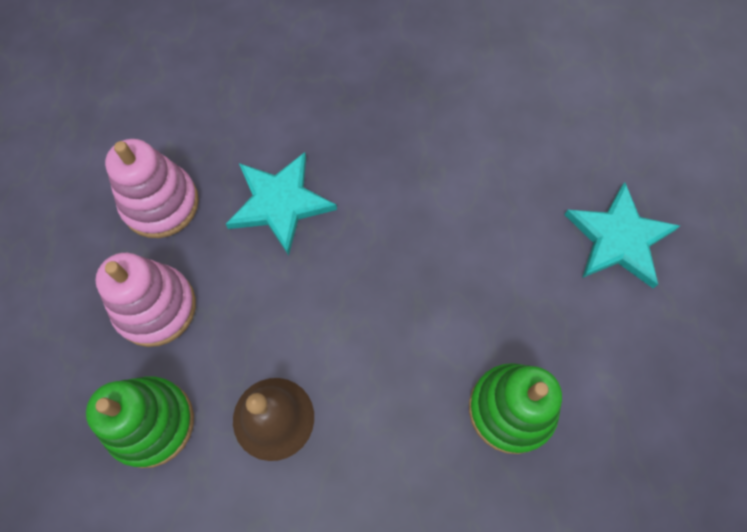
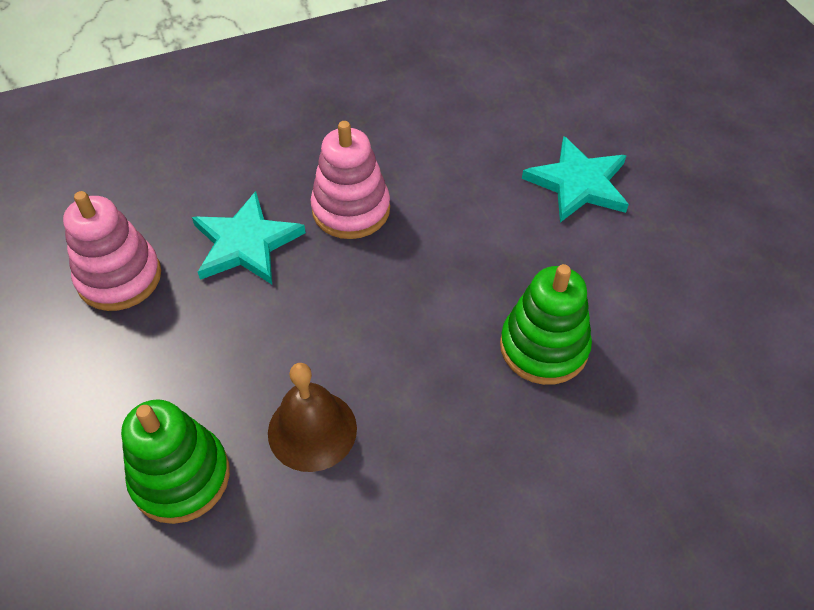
camera: 20 degrees left, 15 degrees down
(155, 307) = (147, 370): pink stacking toy -> pink stacking toy (351, 210)

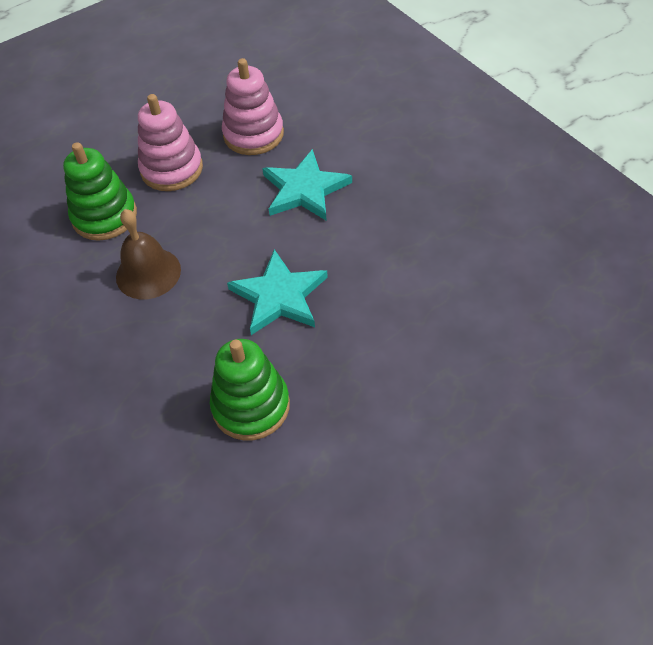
camera: 80 degrees right, 0 degrees up
(351, 210) = (361, 242): pink stacking toy -> pink stacking toy (172, 169)
(578, 183) = (458, 406): turquoise star -> turquoise star (279, 296)

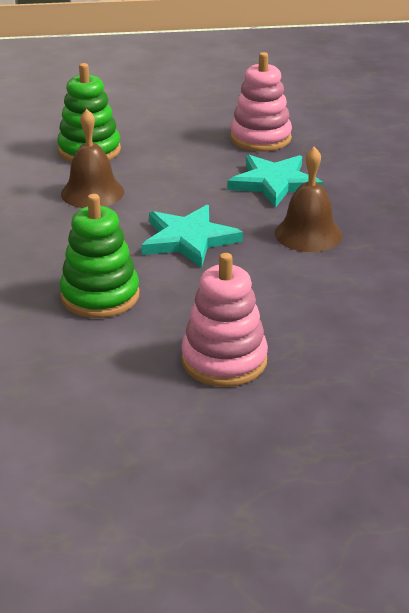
camera: 25 degrees right, 20 degrees down
(172, 169) = (170, 139): pink stacking toy -> pink stacking toy (224, 360)
(376, 242) = (308, 234): none -> brown bell

